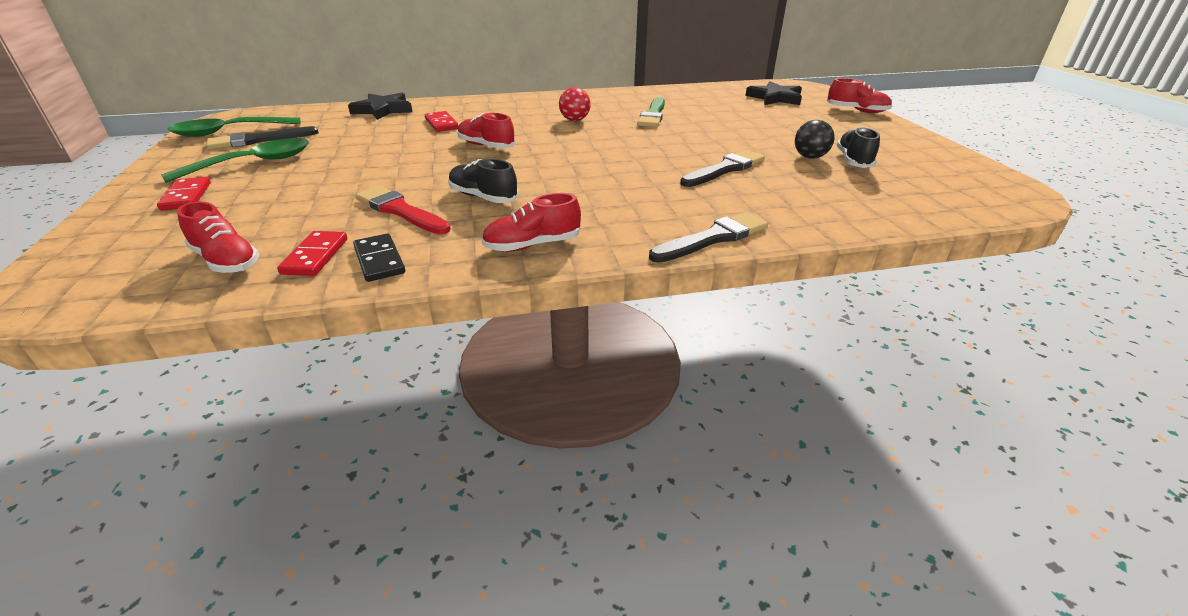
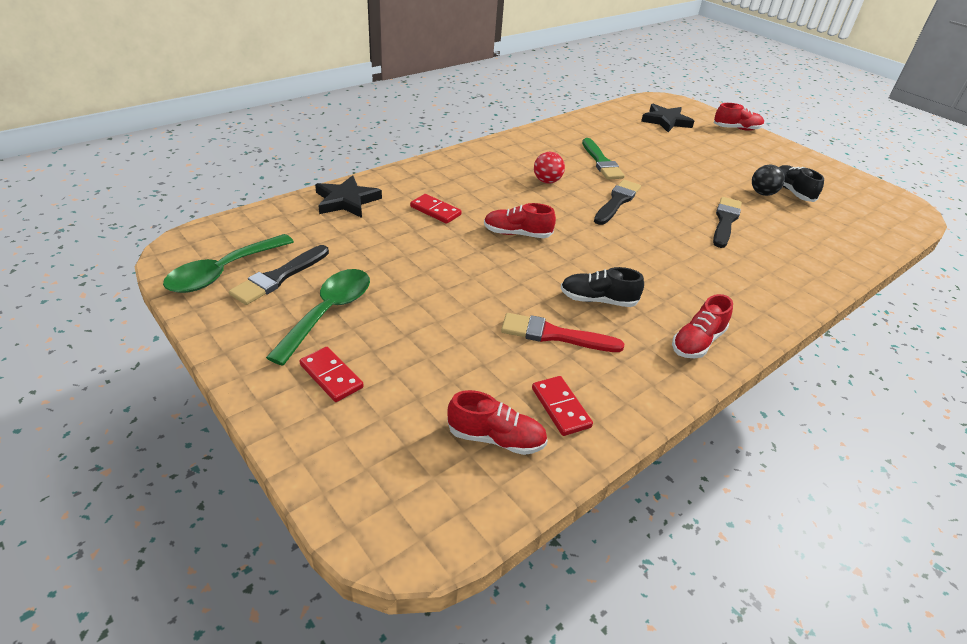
camera: 30 degrees left, 5 degrees up
(379, 260) = (614, 394): black domino -> none
(713, 238) = (795, 298): black brush -> black brush (617, 201)

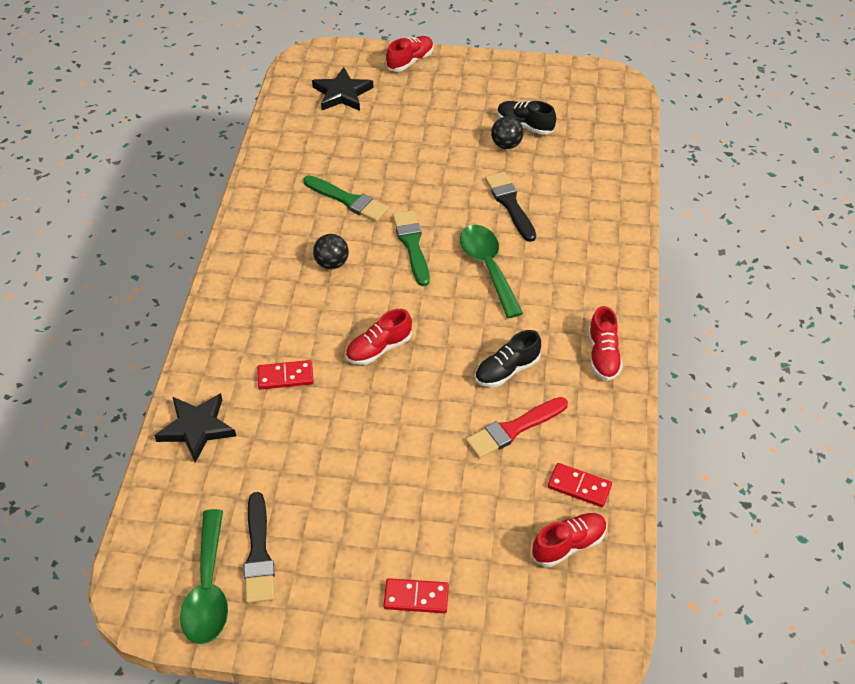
camera: 40 degrees left, 10 degrees up
(328, 313) = (342, 550): green spoon -> green spoon (488, 268)
(547, 181) = (331, 263): red ball -> black ball
(617, 201) = (412, 245): black brush -> green brush

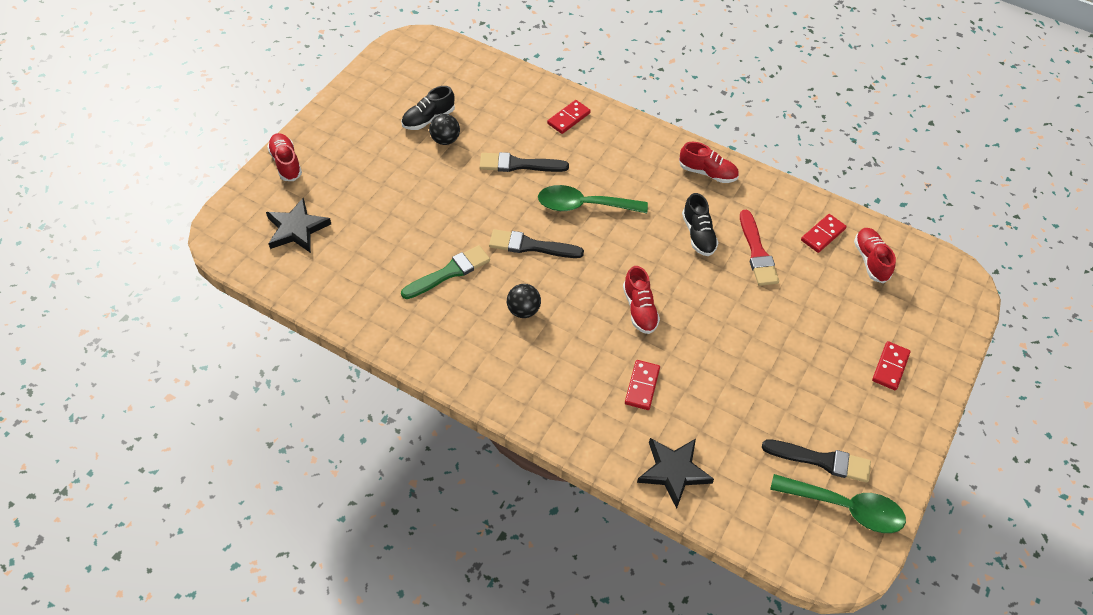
camera: 70 degrees left, 5 degrees up
(412, 245) = (531, 246): green brush -> black brush
(600, 221) = (568, 118): none -> red domino

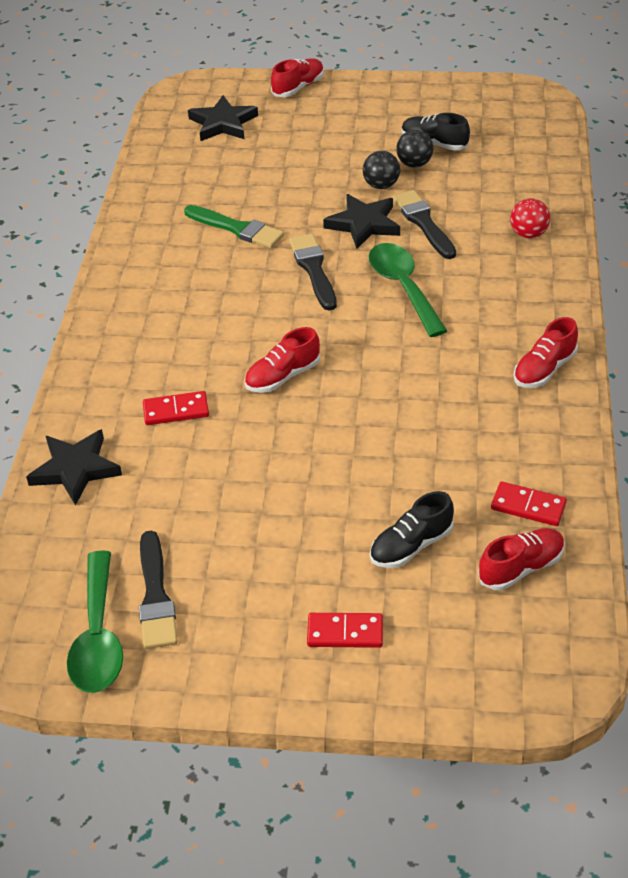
camera: 70 degrees right, 10 degrees down
(497, 197) = (364, 224): none -> black star
(523, 310) = (222, 293): black ball -> black ball (381, 185)
(568, 118) = (528, 234): red domino -> red ball
(698, 235) = (433, 391): black shoe -> black shoe (411, 546)
(707, 173) = (544, 369): red shoe -> red shoe turned 45 degrees clockwise
(757, 252) = (446, 451): red brush -> none

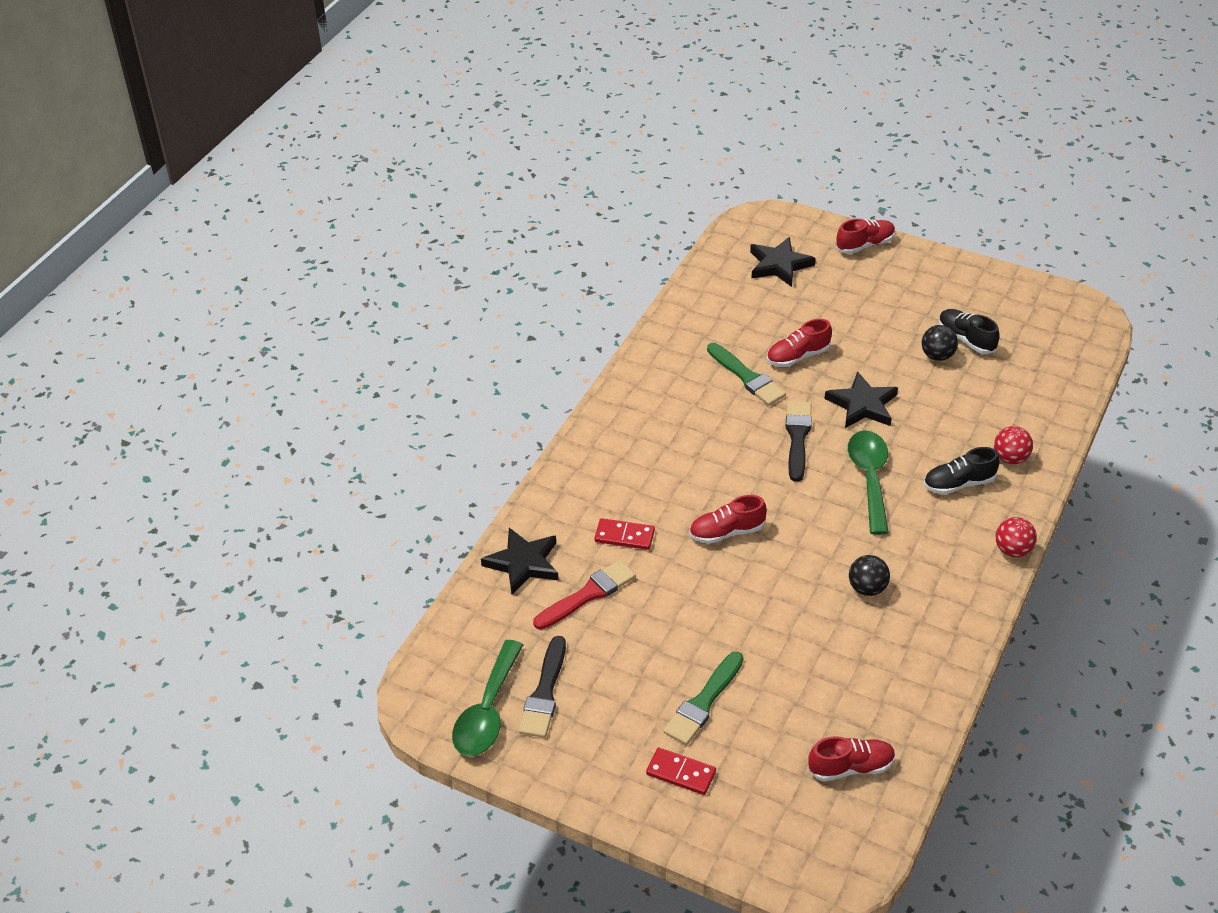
camera: 20 degrees right, 0 degrees up
(161, 480) = (588, 594): none -> red brush
(336, 551) = (703, 702): none -> green brush
(381, 185) = (896, 369): black ball -> black ball (867, 588)
(411, 546) = (767, 718): black shoe -> black shoe (958, 483)
(423, 223) = (918, 419): black brush -> none
(528, 506) = (883, 716): red domino -> none
(544, 369) = (959, 595): red shoe -> red shoe (797, 356)
(573, 314) = (1012, 550): none -> red ball

